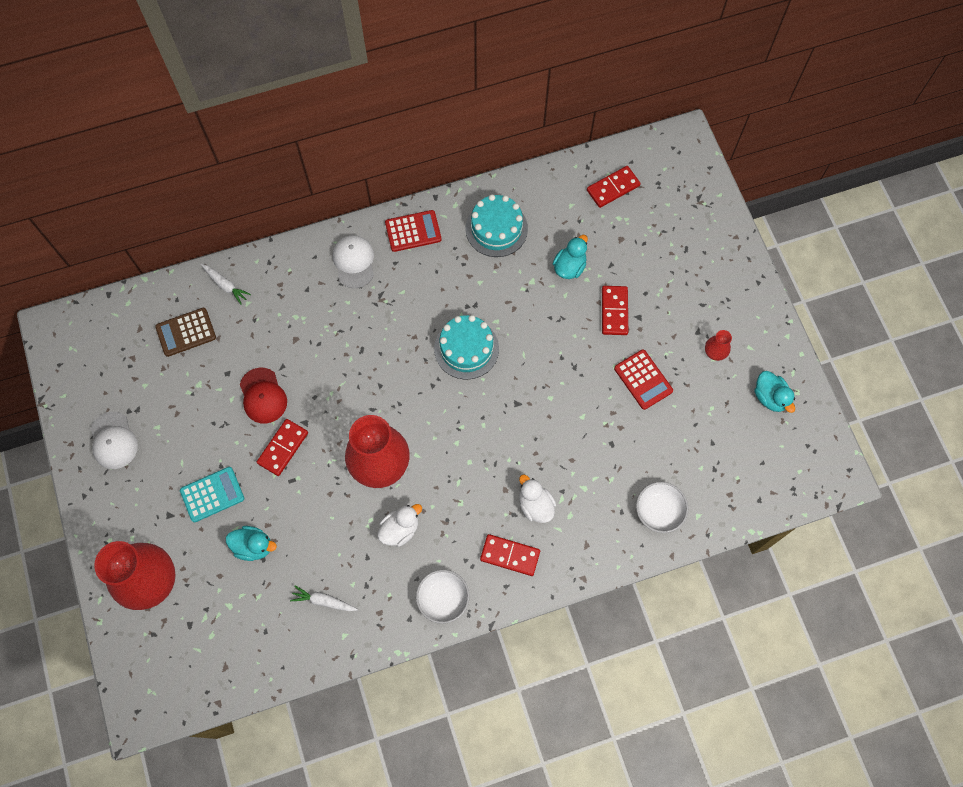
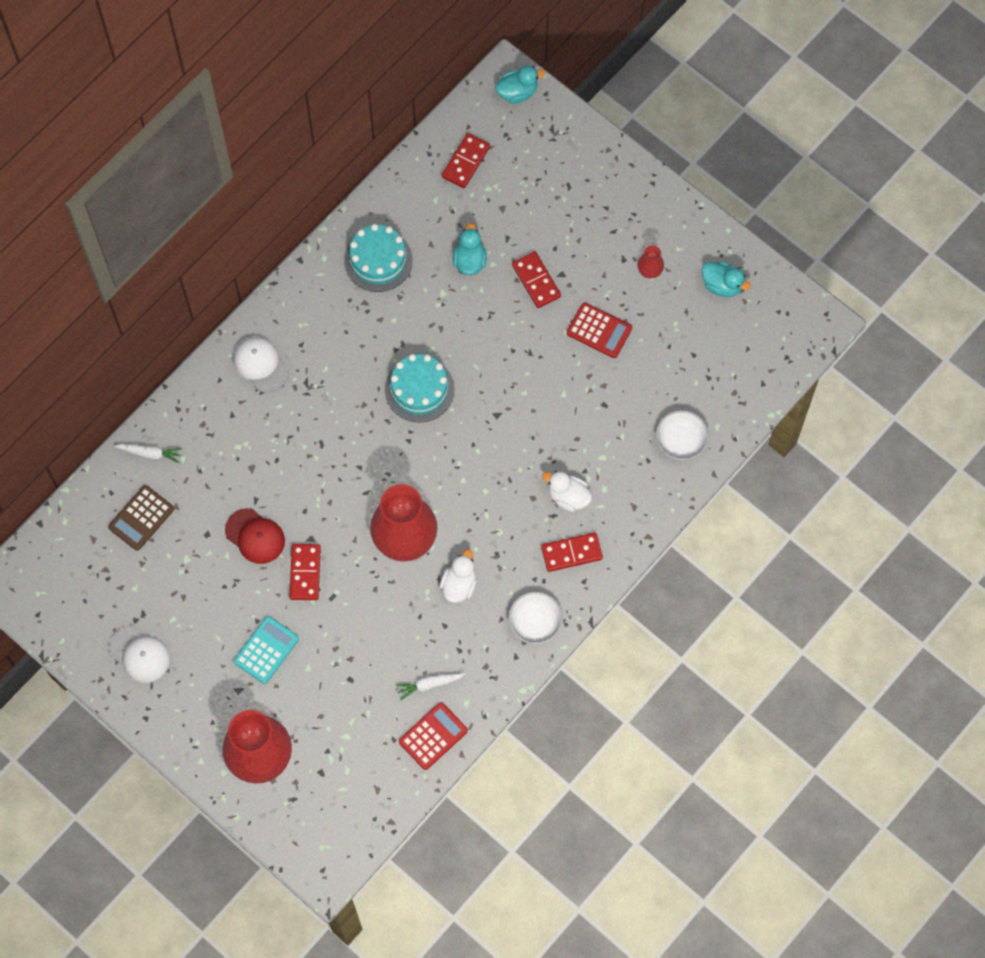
camera: 30 degrees left, 0 degrees up
(253, 546) = (335, 673): turquoise duck -> turquoise duck (517, 92)
(413, 231) = (299, 305): red calculator -> red calculator (433, 736)

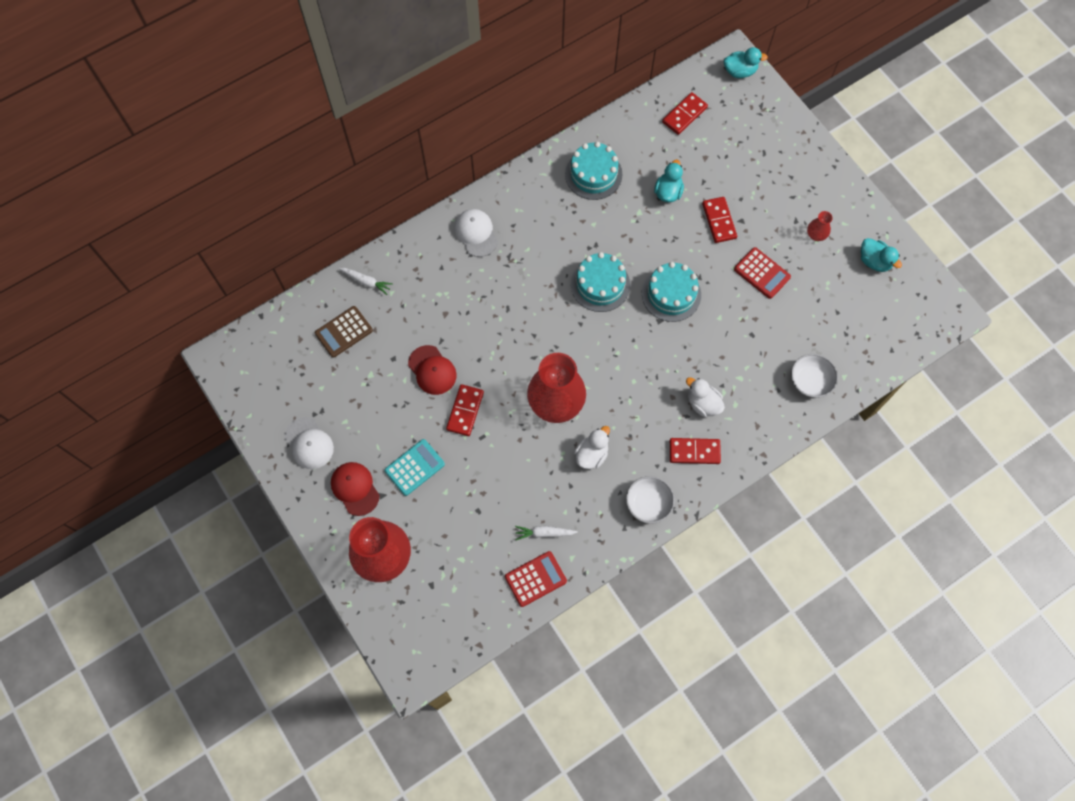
camera: 15 degrees right, 0 degrees up
(206, 690) = (355, 488): none -> red cap
(502, 380) = (671, 294): none -> turquoise cake

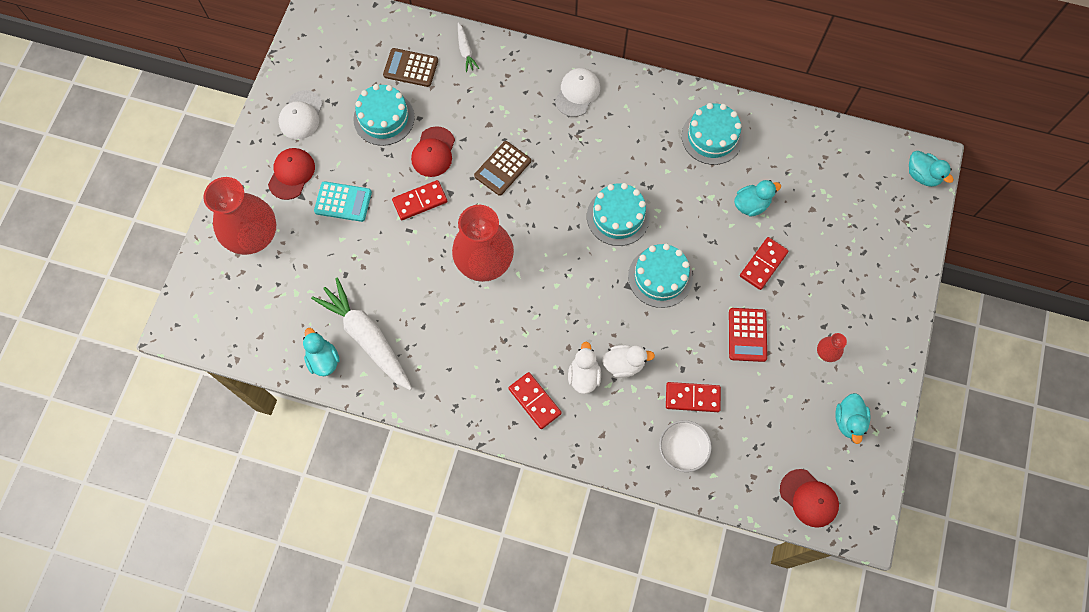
camera: 50 degrees right, 0 degrees up
(369, 384) = (384, 118): none -> turquoise cake
(491, 332) = (503, 168): none -> brown calculator
(535, 579) = (323, 360): red calculator -> turquoise duck
(544, 533) = (367, 337): white carrot -> white carrot, size x2.19
(591, 454) = (463, 322): white duck -> white duck (624, 364)
(648, 503) = (458, 398): white bowl -> none
(684, 115) = (836, 164): red domino -> red domino (692, 398)
(907, 329) = (809, 498): none -> red cap

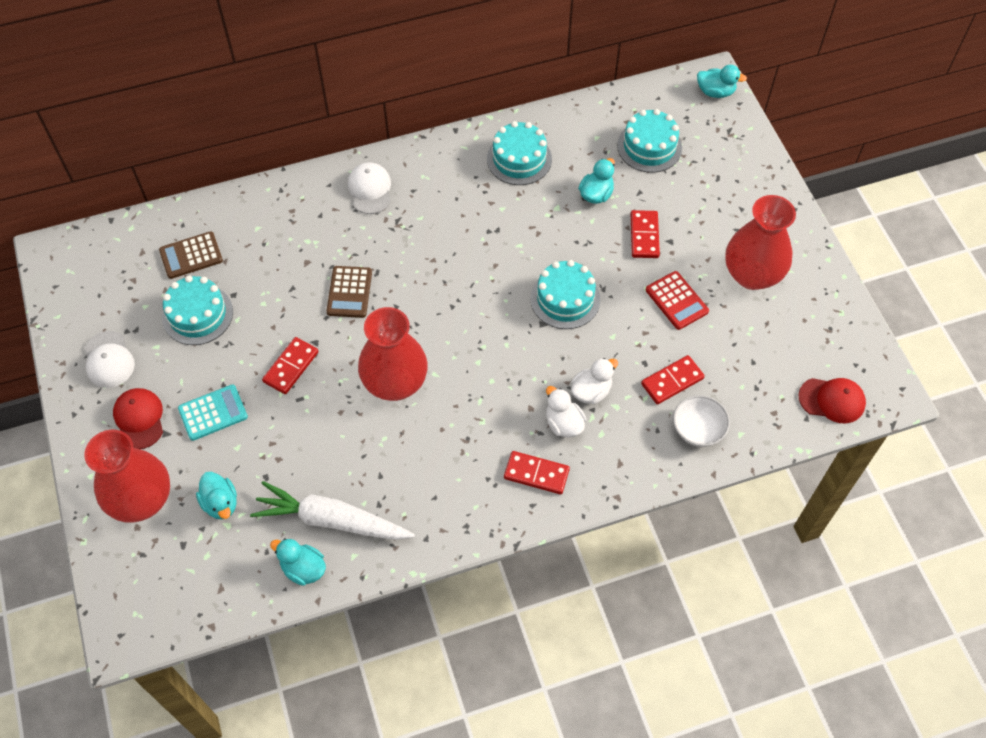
camera: 35 degrees left, 10 degrees down
(433, 152) = (271, 316): red cap -> none
(465, 51) = (234, 211): white carrot -> none
(618, 216) = (488, 271): turquoise cake -> turquoise cake (649, 146)
(826, 352) = (752, 275): red vase -> red vase, size x2.41
(848, 421) = (813, 317): turquoise duck -> turquoise duck (221, 503)

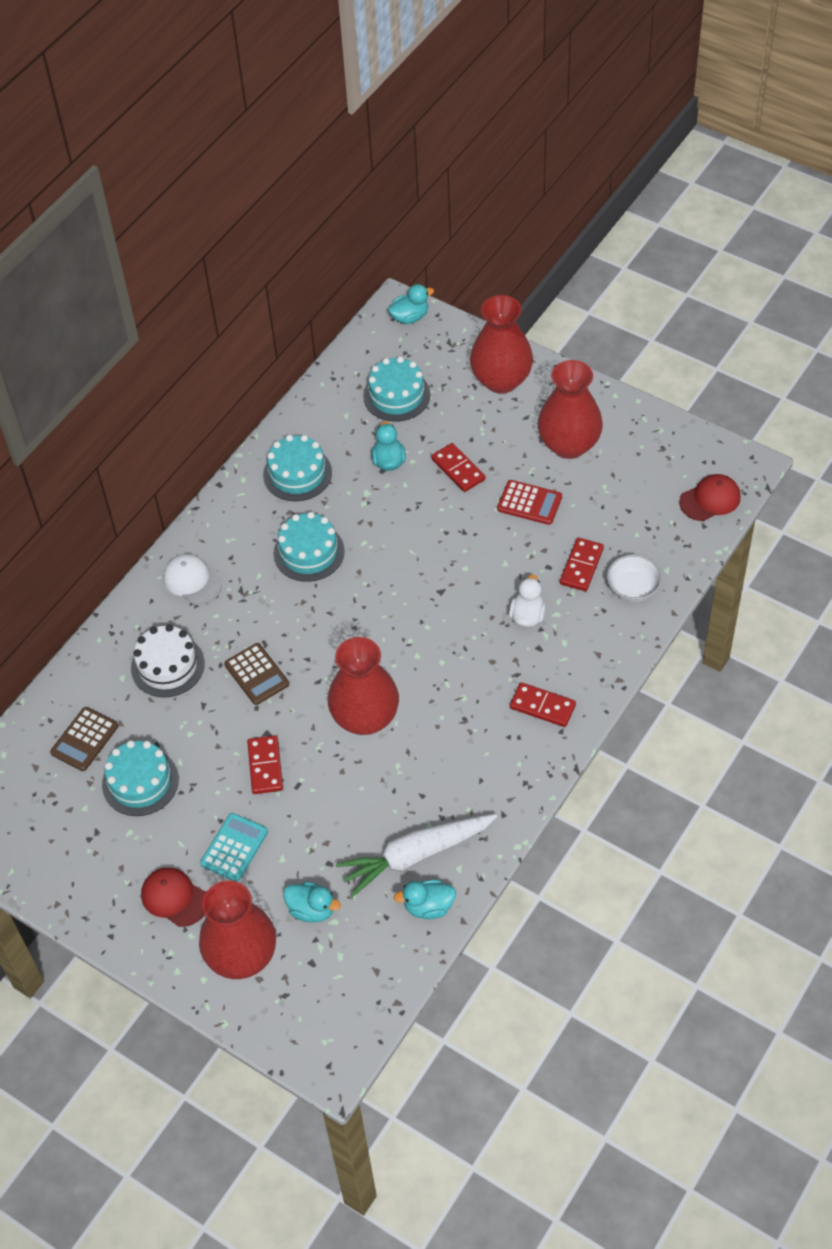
camera: 35 degrees left, 5 degrees down
(108, 360) = (97, 872): white cap -> none
(295, 241) = (167, 665): none -> white cake
(536, 474) = (542, 706): red domino -> red domino turned 45 degrees clockwise
(563, 423) = (528, 655): white duck -> none
(565, 299) = (441, 560): turquoise cake -> turquoise cake (309, 552)
(744, 187) = (501, 380): none -> red vase

